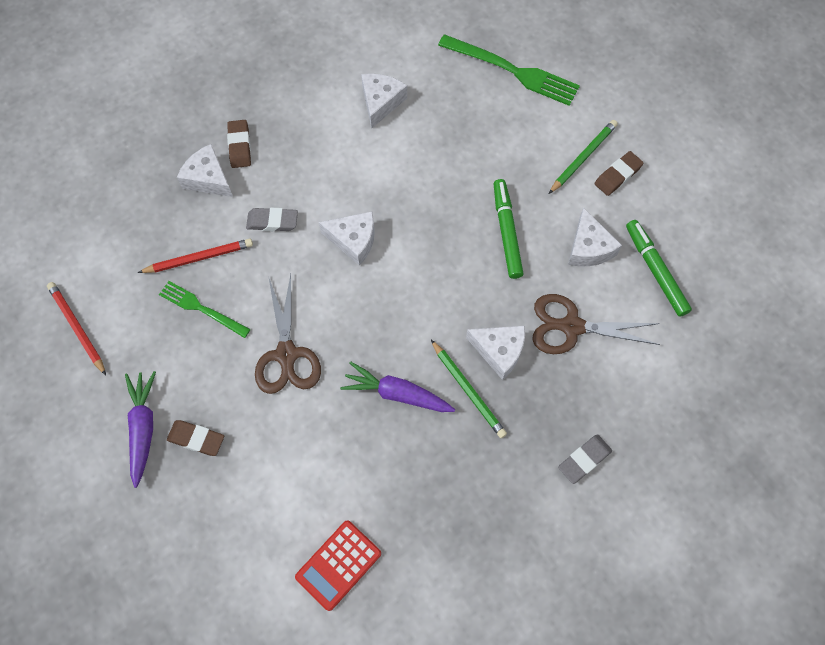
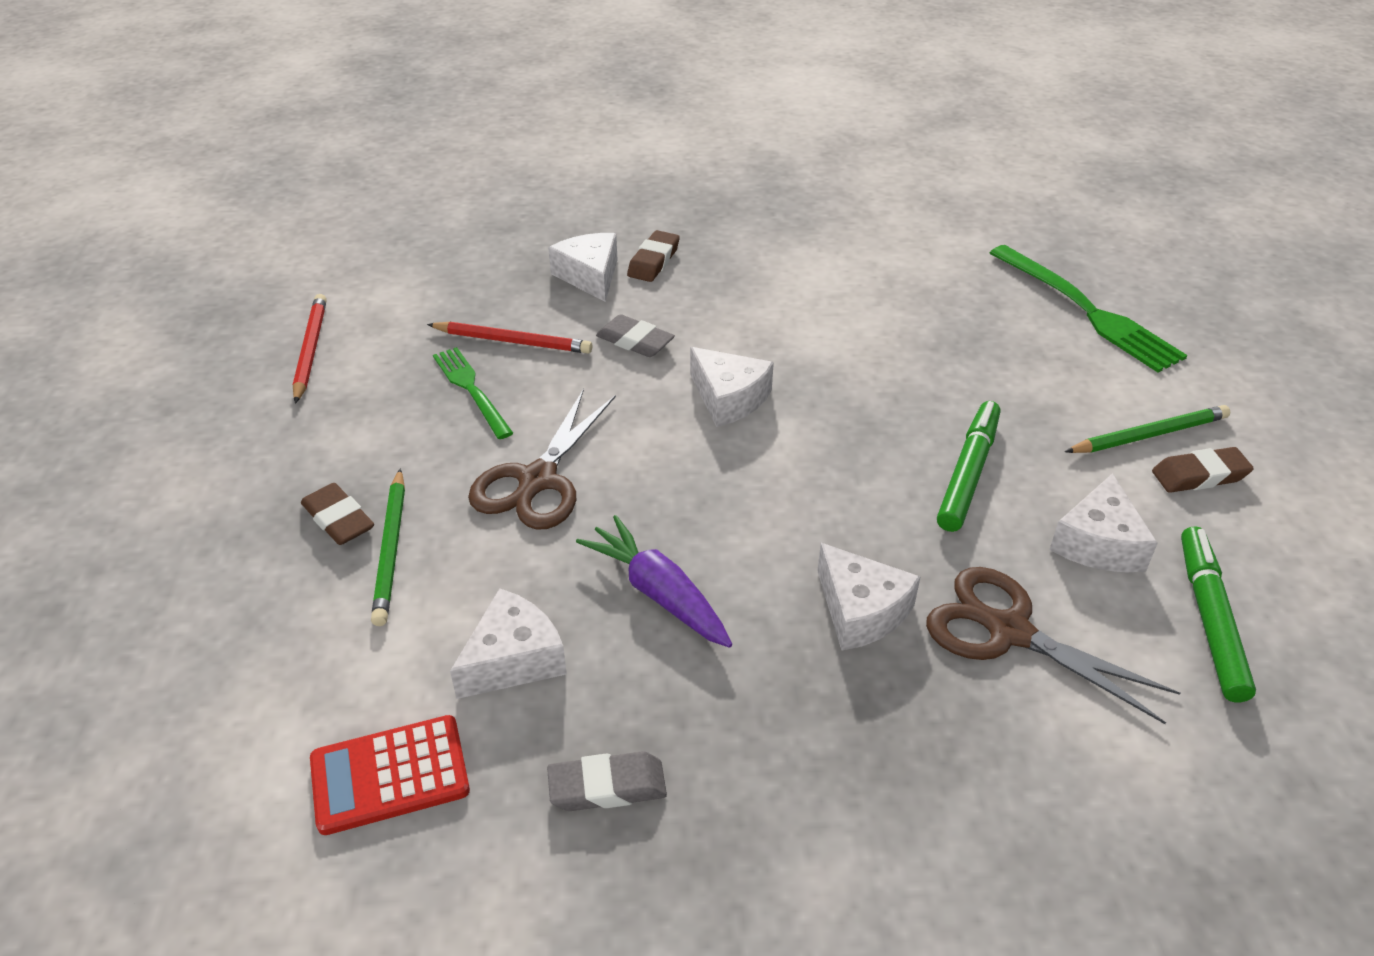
camera: 30 degrees right, 25 degrees down
(143, 428) = (286, 478): purple carrot -> none
(381, 102) = (870, 281): white cheese -> white cheese (513, 659)
(468, 390) = (774, 639): green pencil -> green pencil (391, 549)
(584, 460) = (919, 836): grey eraser -> grey eraser (607, 787)

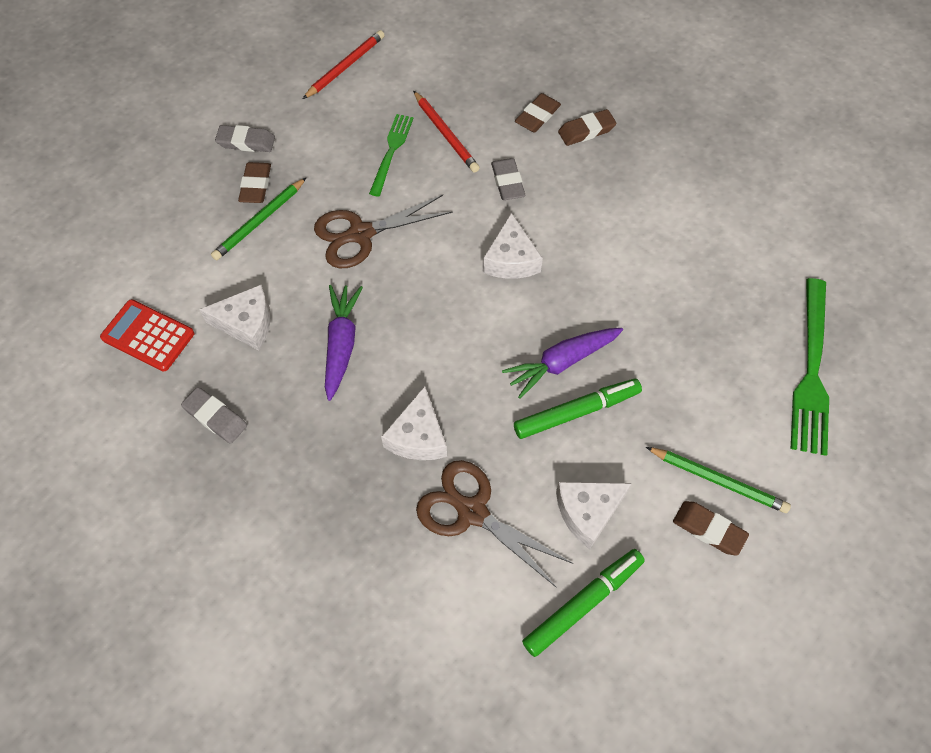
camera: 45 degrees right, 20 degrees up
(267, 487) = (246, 142): none -> grey eraser
(590, 276) = (537, 116): white cheese -> brown eraser
(897, 445) = (561, 362): none -> purple carrot
(1009, 631) = (472, 512): brown scissors -> brown scissors turned 45 degrees counterclockwise

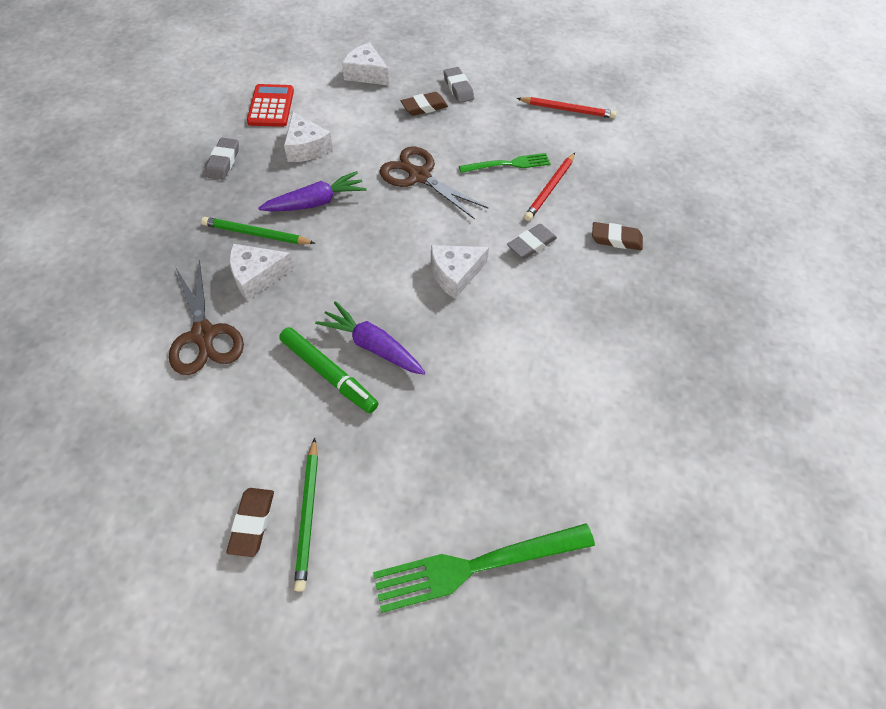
camera: 60 degrees right, 5 degrees down
(259, 221) = (395, 121): green pencil -> green pencil (256, 234)
(472, 512) = (204, 335): brown scissors -> brown scissors turned 150 degrees clockwise
(583, 603) = (145, 443): green marker -> none
(586, 131) = (628, 278): brown eraser -> none
(587, 512) = (234, 416): white cheese -> white cheese (366, 74)

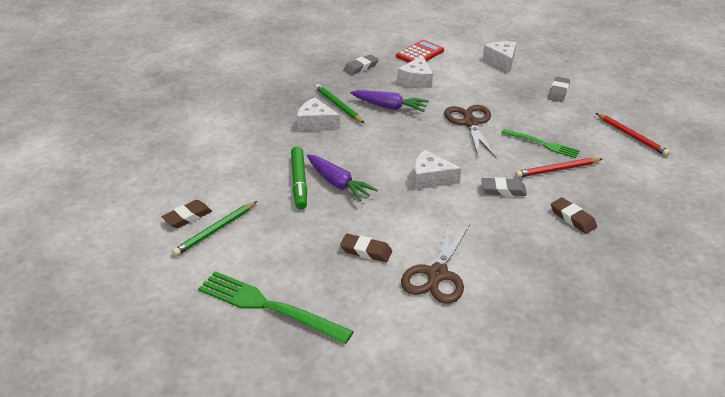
camera: 45 degrees right, 20 degrees down
(204, 335) = (259, 133): brown scissors -> brown scissors (437, 274)
(372, 346) = (338, 183): purple carrot -> purple carrot turned 150 degrees clockwise
(424, 107) = (520, 92): brown eraser -> brown eraser (366, 251)

